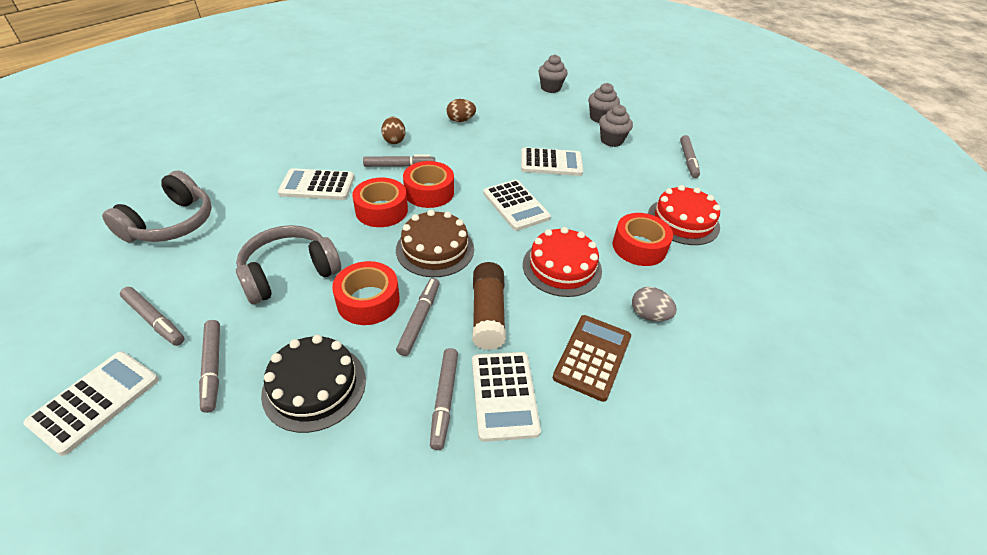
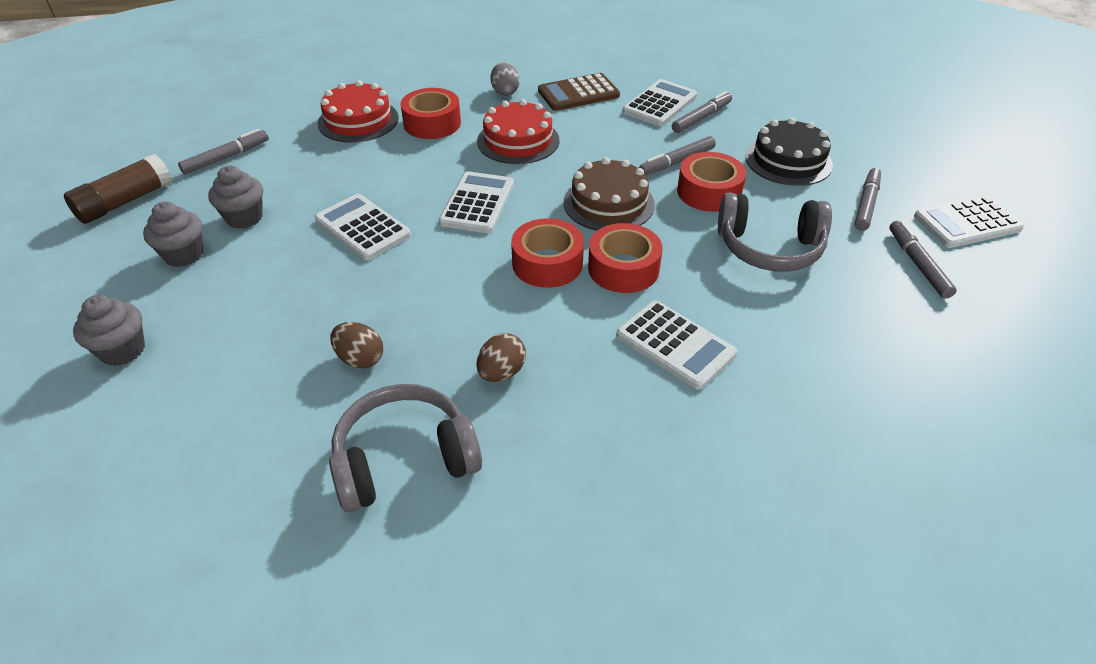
camera: 135 degrees left, 0 degrees up
(171, 223) = (896, 379): grey headphones -> grey headphones (404, 460)
(399, 166) = (542, 320): grey marker -> none
(488, 314) = (619, 142): brown glue stick -> brown glue stick (125, 202)

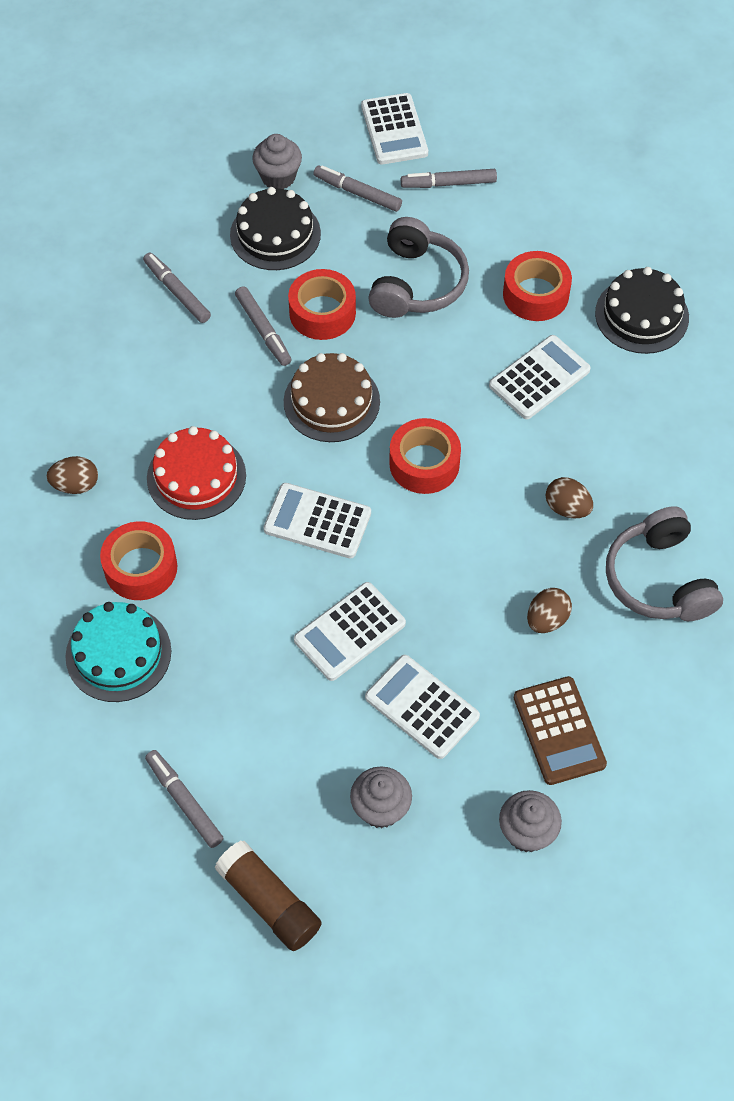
camera: 85 degrees left, 15 degrees up
(244, 218) = (318, 757): grey cupcake -> grey cupcake (278, 177)
(358, 120) = (118, 653): red cake -> turquoise cake
(505, 92) = (76, 485): grey egg -> brown egg
(578, 93) = (96, 406): brown calculator -> brown calculator (559, 731)
(623, 268) = (437, 402): red tape -> red tape (535, 294)
(660, 104) = (138, 326): white calculator -> white calculator (422, 707)
(803, 440) = (642, 315): none -> black cake

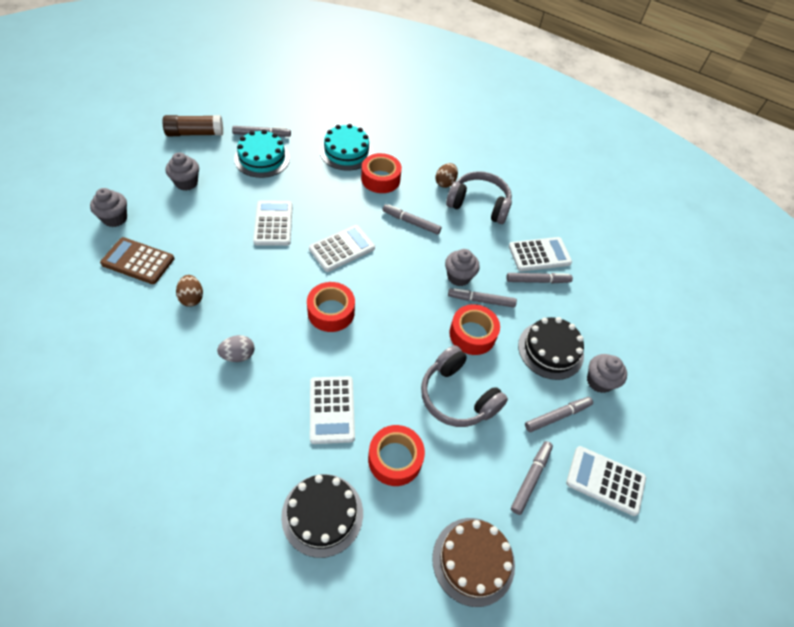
camera: 120 degrees right, 5 degrees down
(196, 477) = (411, 222): red cake -> grey marker
(237, 754) = (262, 158): none -> turquoise cake
(246, 371) = (458, 277): none -> grey cupcake
(331, 401) = (407, 299): brown cake -> brown cake (473, 561)
(422, 707) = (210, 223): white calculator -> white calculator (539, 255)
(567, 508) = (238, 355): brown egg -> grey egg
(659, 579) = (152, 364): grey headphones -> grey headphones (479, 205)

